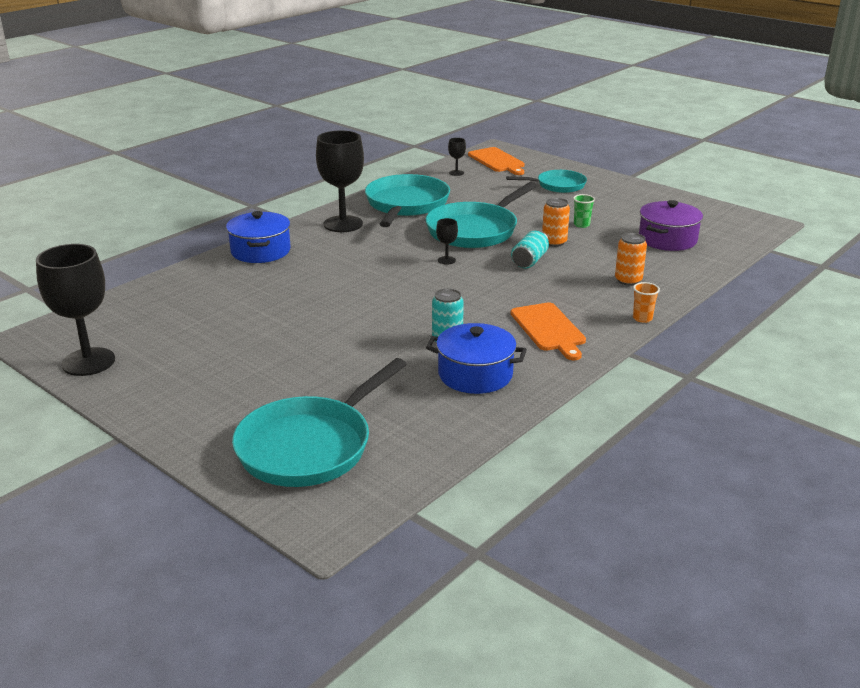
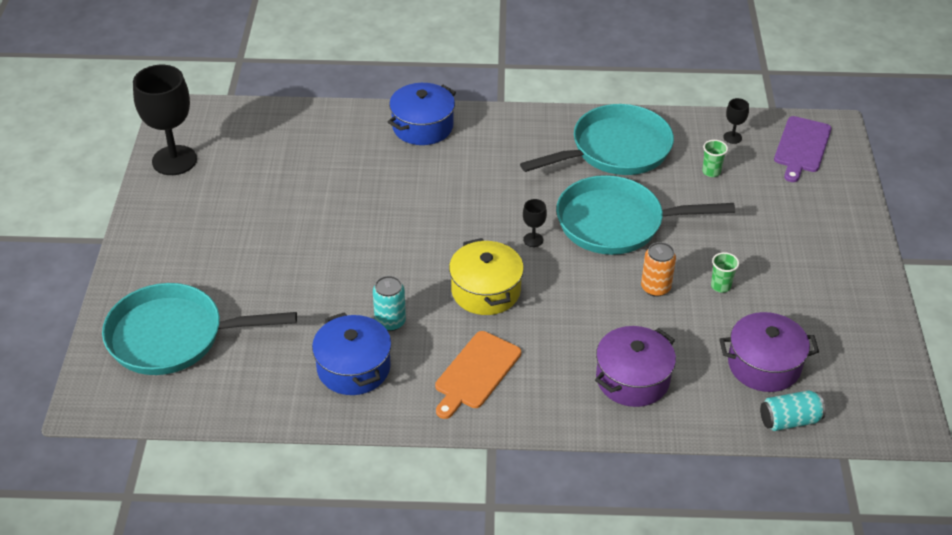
camera: 50 degrees right, 15 degrees up
(343, 224) = (528, 138): black goblet -> none
(471, 294) = (485, 291): none -> yellow pot
(476, 189) = (711, 172): none -> green cup
(497, 161) = (801, 147): orange cutting board -> purple cutting board
(529, 261) = (595, 292): turquoise can -> turquoise can (789, 420)
(557, 185) = (796, 221): turquoise pan -> none
(628, 280) = (632, 379): orange can -> purple pot
(642, 318) = (563, 425): orange cup -> none

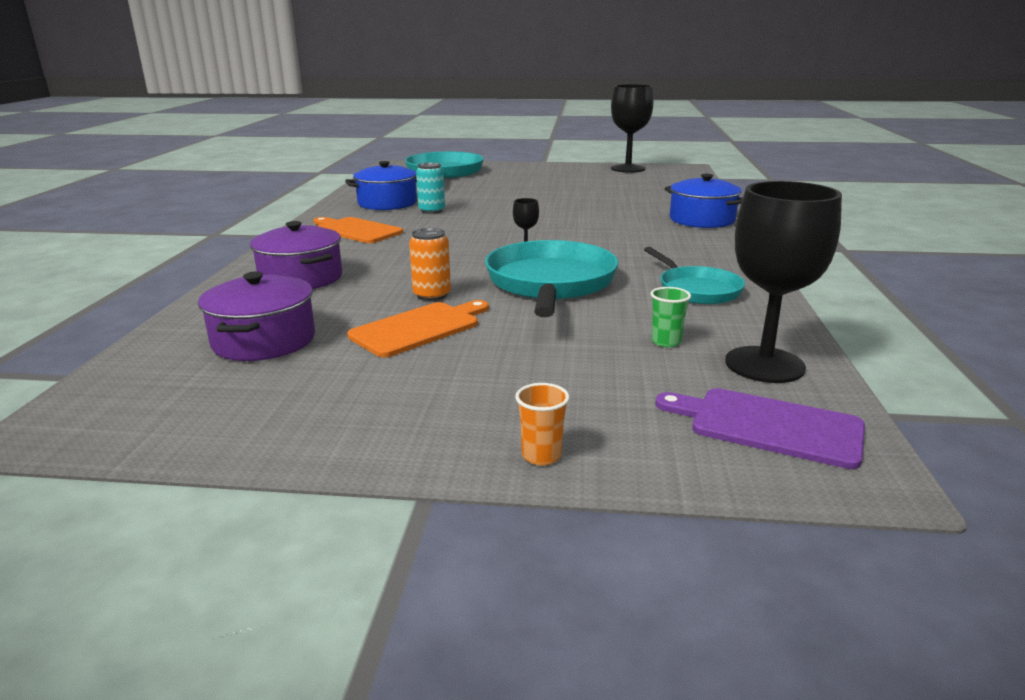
camera: 95 degrees right, 20 degrees down
(485, 291) = (456, 235): yellow pot -> none
(615, 150) = (696, 290): turquoise pan -> turquoise pan, size x0.59
(720, 286) = (419, 328): green cup -> orange cutting board
(732, 137) = (764, 365): black goblet -> black goblet, size x2.34
(789, 420) = (162, 346): turquoise can -> none
(856, 222) = (541, 455): none -> orange cup

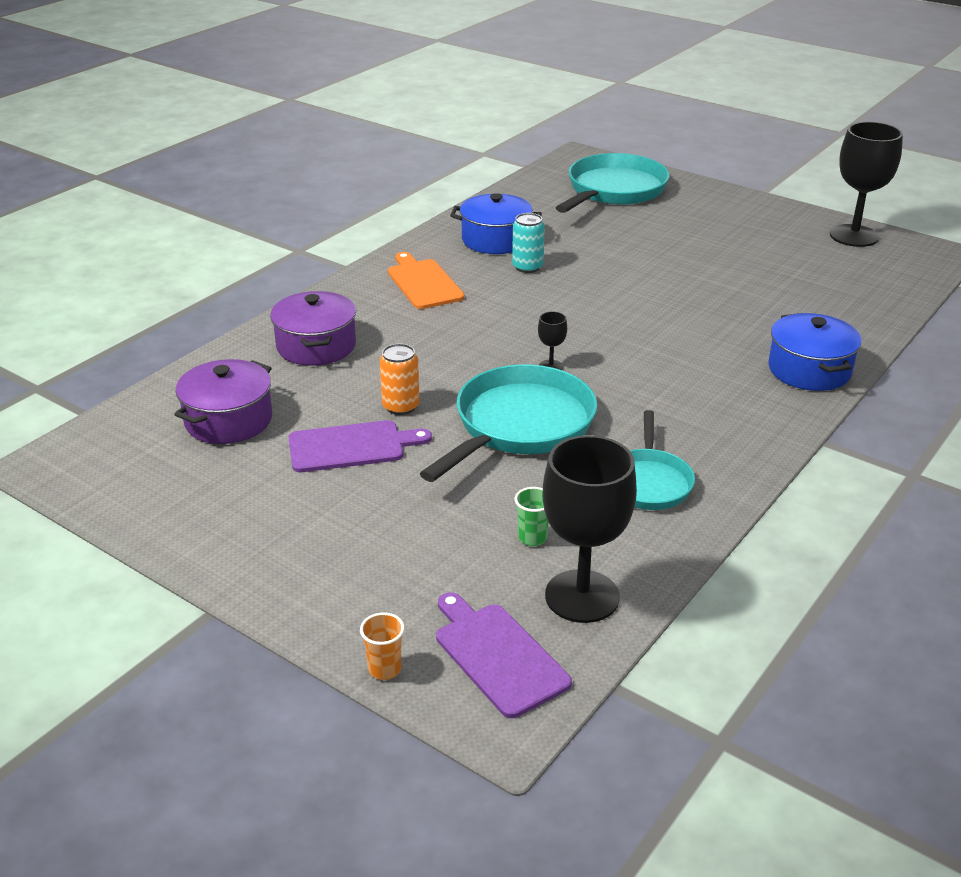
camera: 30 degrees right, 10 degrees up
(419, 328) = (351, 446): orange cutting board -> purple cutting board
(541, 455) = (309, 611): orange cup -> orange cup (384, 669)

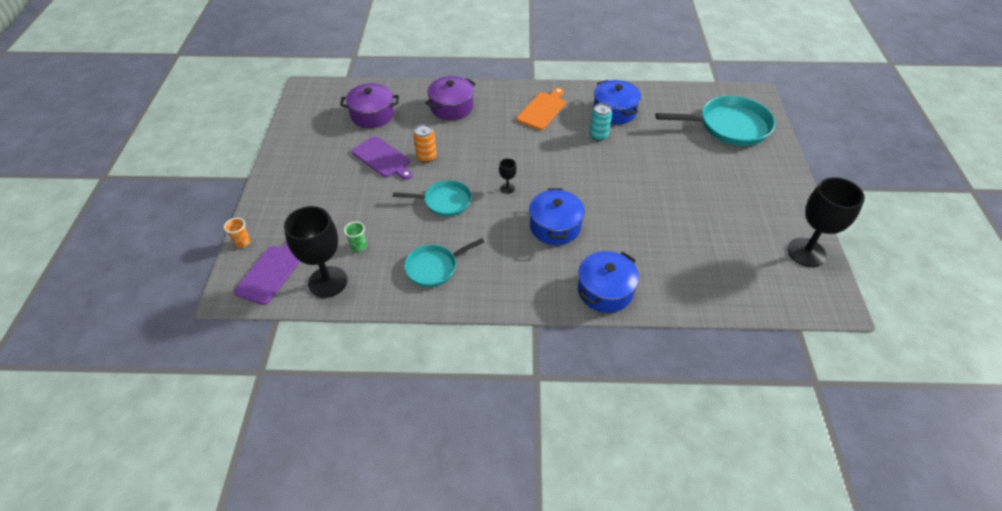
camera: 55 degrees right, 15 degrees up
(519, 426) = (444, 201): turquoise pan -> turquoise pan, size x0.59
(664, 360) = (555, 226): none -> blue pot

